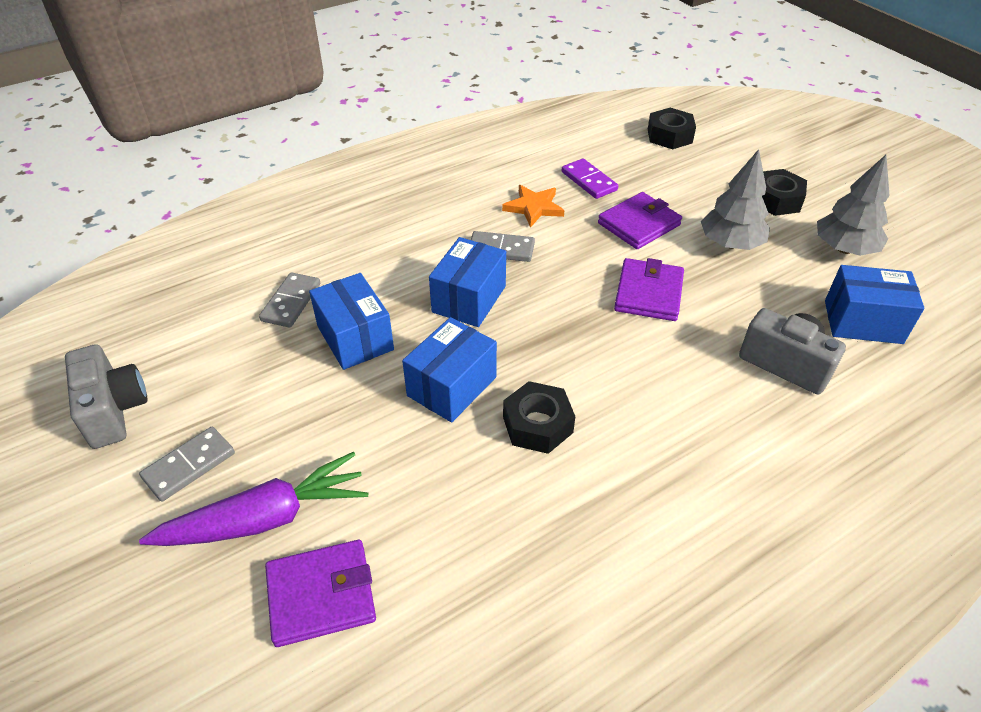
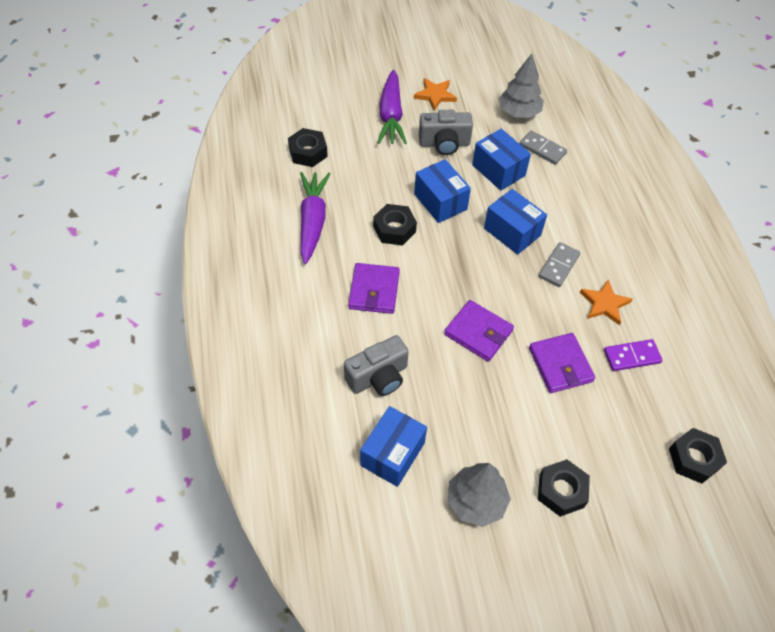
camera: 110 degrees right, 10 degrees up
(114, 410) = (484, 74): grey camera -> grey camera (444, 144)
(189, 466) = (435, 95): grey domino -> orange star
(321, 595) = (341, 126): purple wallet -> purple wallet (374, 290)
(355, 338) = (498, 170): blue box -> blue box turned 60 degrees clockwise
(421, 628) = (308, 152): none -> black nut
(587, 544) = (313, 221): none -> purple carrot
(730, 244) = (513, 417): grey tree -> grey tree (519, 112)

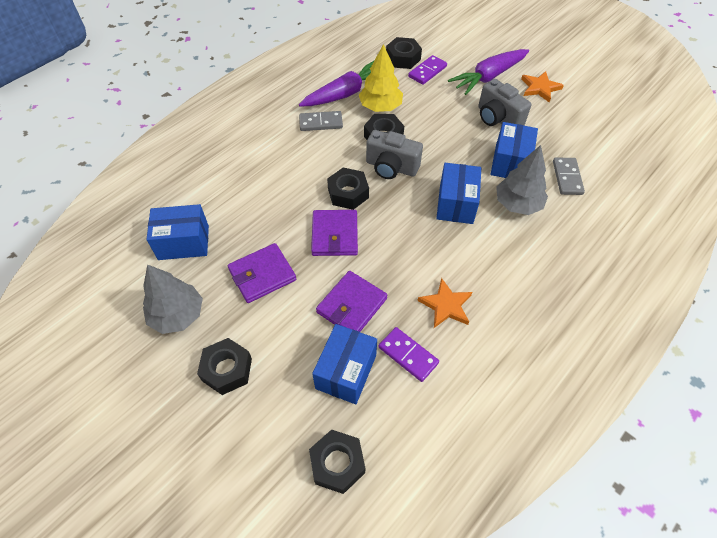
camera: 55 degrees right, 0 degrees up
(343, 148) = (427, 71): none -> purple domino
(356, 208) = (380, 107): none -> yellow tree
(374, 290) = (317, 156): purple wallet -> purple wallet (262, 275)
(378, 377) = (243, 199): grey camera -> grey camera (391, 167)
(439, 295) = (348, 193): none -> black nut
(440, 202) = (438, 147): blue box -> blue box (346, 372)
(519, 112) = (588, 143): grey tree -> grey tree (517, 204)
(558, 266) = (453, 252): grey domino -> grey domino (321, 123)

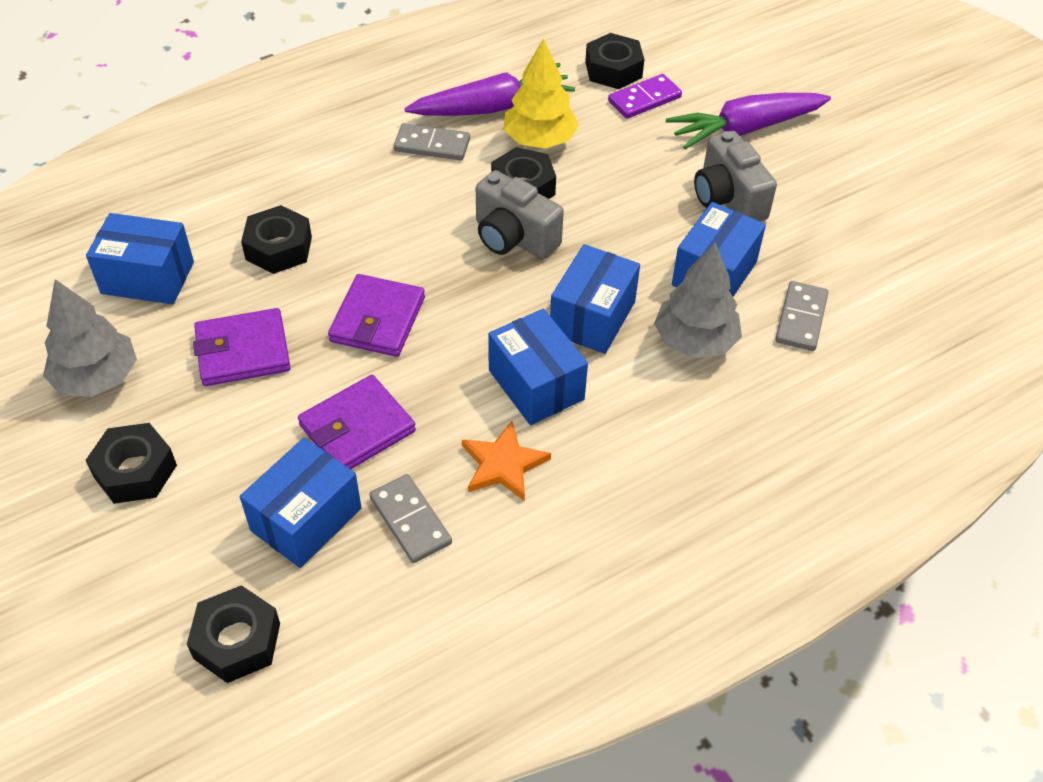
camera: 15 degrees right, 5 degrees down
(348, 193) = (426, 262): black nut -> black nut (278, 248)
(408, 355) = (410, 520): purple domino -> grey domino
(443, 252) = (536, 385): none -> blue box
(540, 88) = (826, 165): orange star -> none

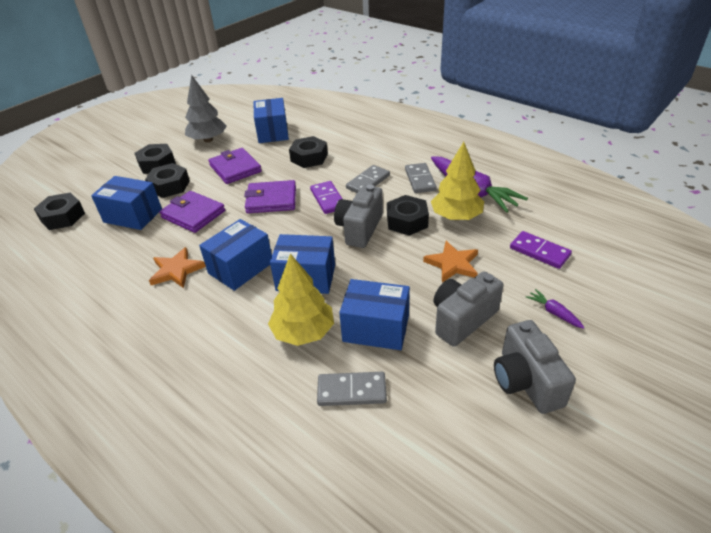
camera: 75 degrees right, 10 degrees down
(410, 520) = (134, 248): grey domino -> grey domino (368, 182)
(419, 253) = (328, 199): none -> purple domino
(613, 70) = (558, 230): black nut -> black nut (169, 186)
(631, 175) = (452, 264): none -> orange star
(694, 341) = (303, 332): grey tree -> yellow tree
(745, 129) = (554, 313): purple carrot -> purple carrot, size x0.42
(829, 185) = (525, 381): none -> grey camera

